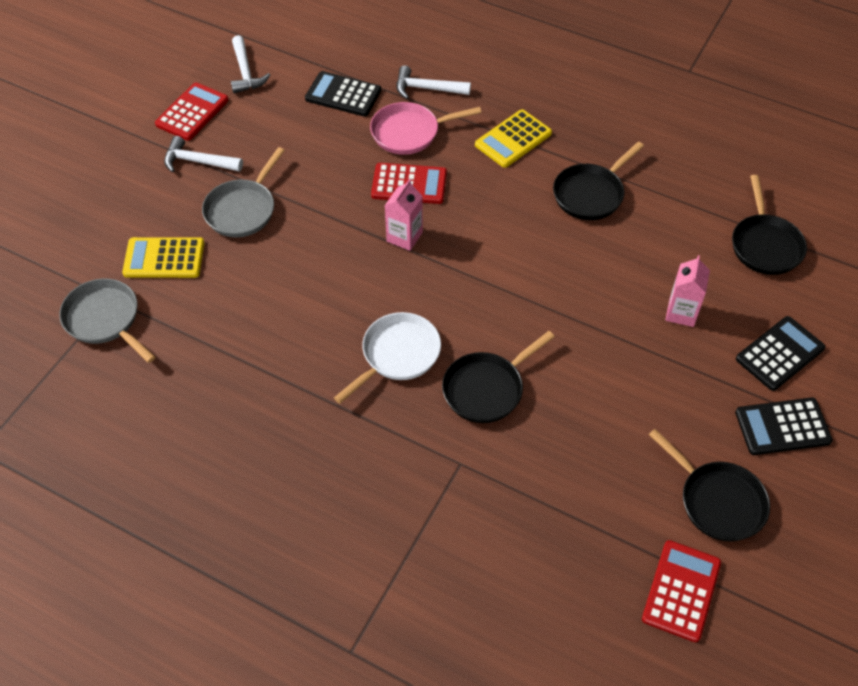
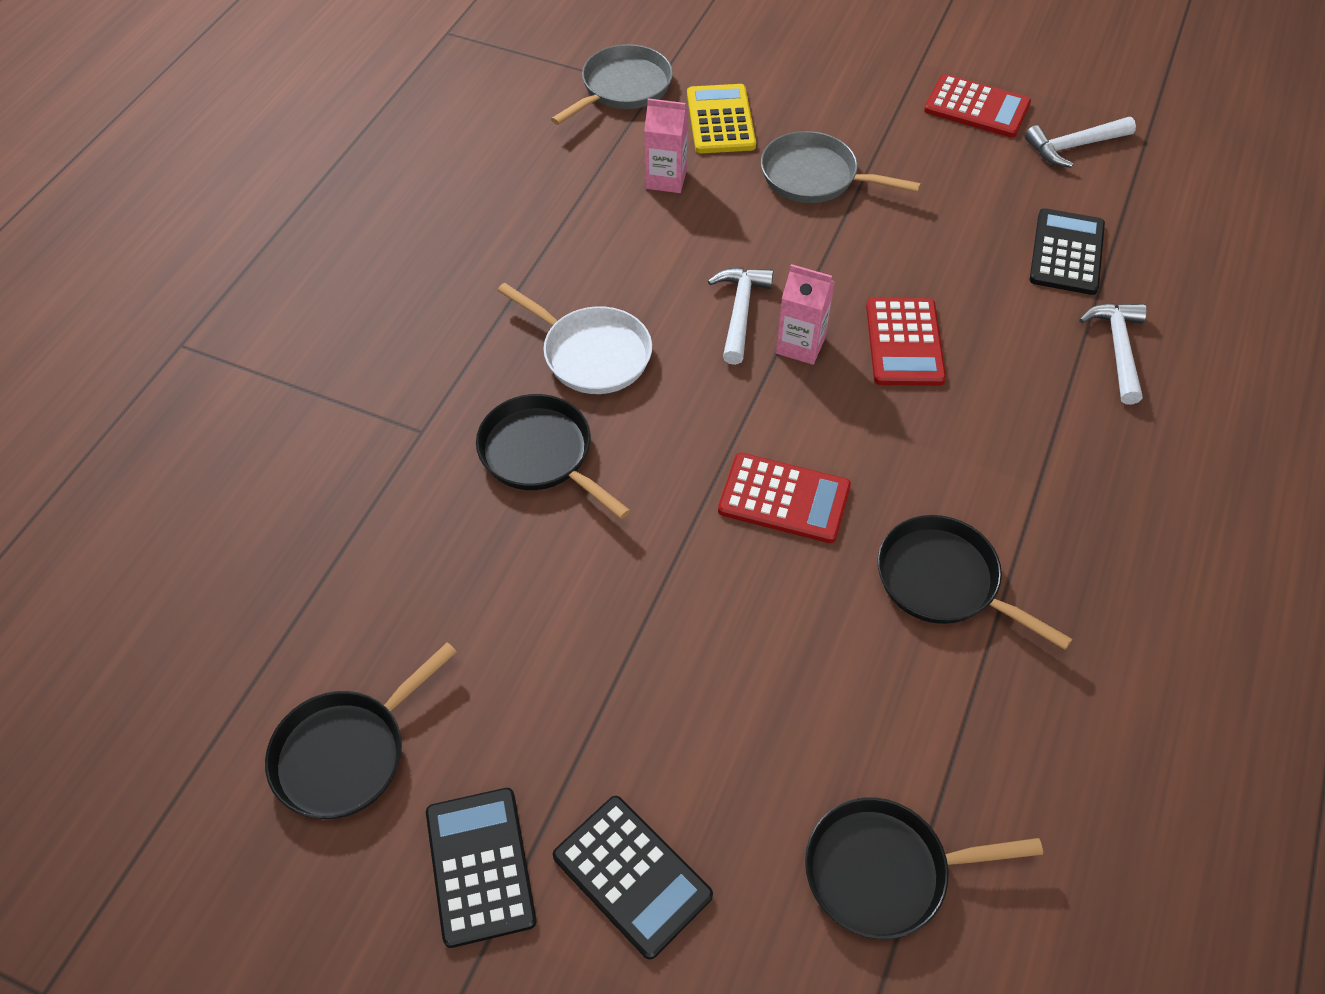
camera: 85 degrees right, 0 degrees up
(198, 162) = (888, 125): white hammer -> white hammer (740, 312)
(409, 132) = (1012, 335): pink pan -> none
(513, 139) = (1040, 468): yellow calculator -> none
(681, 313) = (705, 716): pink carton -> pink carton (666, 179)
(681, 591) = (207, 695): red calculator -> red calculator (784, 499)

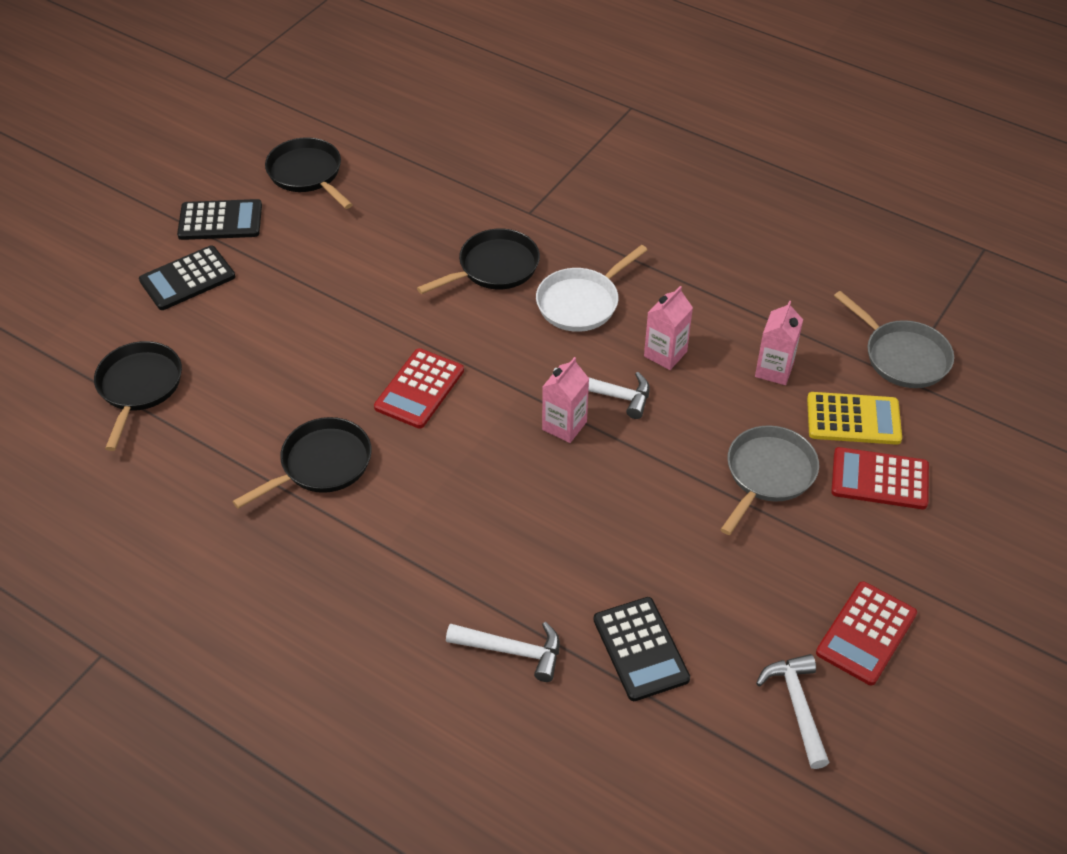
camera: 100 degrees right, 5 degrees down
(663, 268) = (665, 354): none -> pink carton
(904, 342) = (553, 494): red calculator -> red calculator (879, 479)
(1066, 252) = (640, 649): black calculator -> black calculator turned 45 degrees clockwise

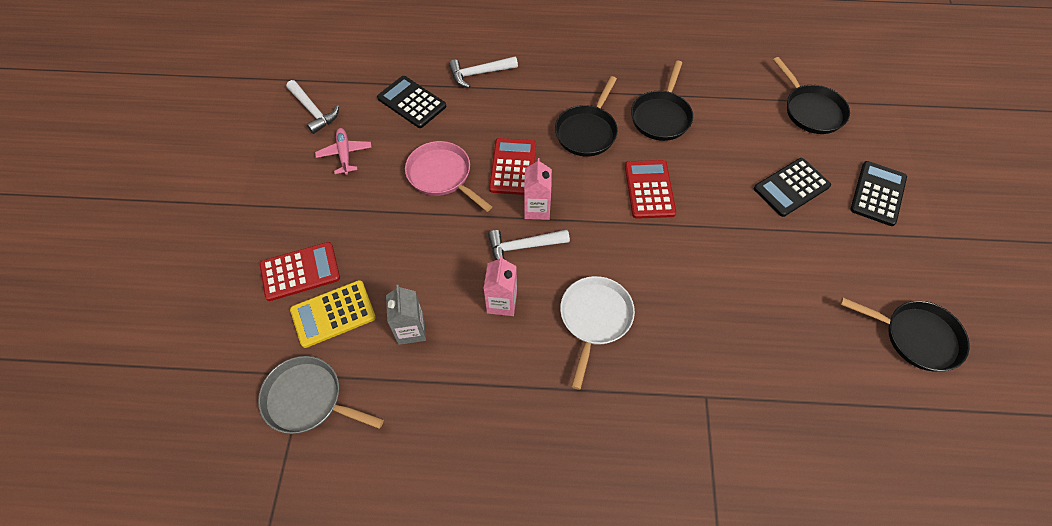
camera: 150 degrees right, 10 degrees up
(220, 221) = (919, 253): black calculator -> black calculator (791, 187)
(494, 268) = (685, 318): black pan -> black pan (587, 131)
(655, 517) = (442, 176): none -> pink pan
(767, 474) = (381, 238): grey pan -> none
(773, 609) = (345, 154): none -> pink plane
(774, 370) = (411, 330): pink carton -> grey carton
(866, 633) = (284, 164): red calculator -> red calculator (513, 167)

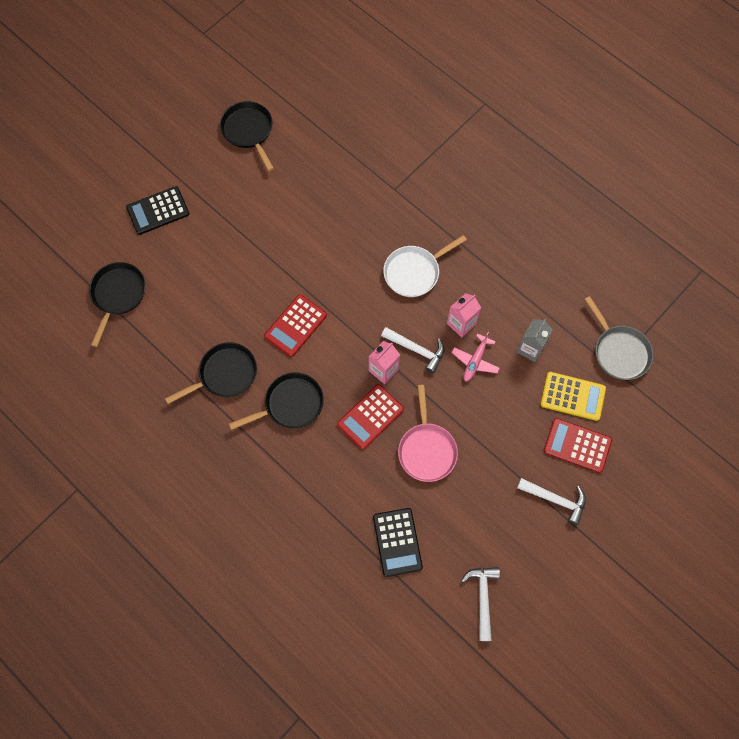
camera: 140 degrees left, 10 degrees up
(345, 154) = (485, 529): pink plane -> pink plane (475, 361)
(479, 73) = (319, 529): white hammer -> white hammer (555, 499)
(791, 187) = (204, 255): black calculator -> none

